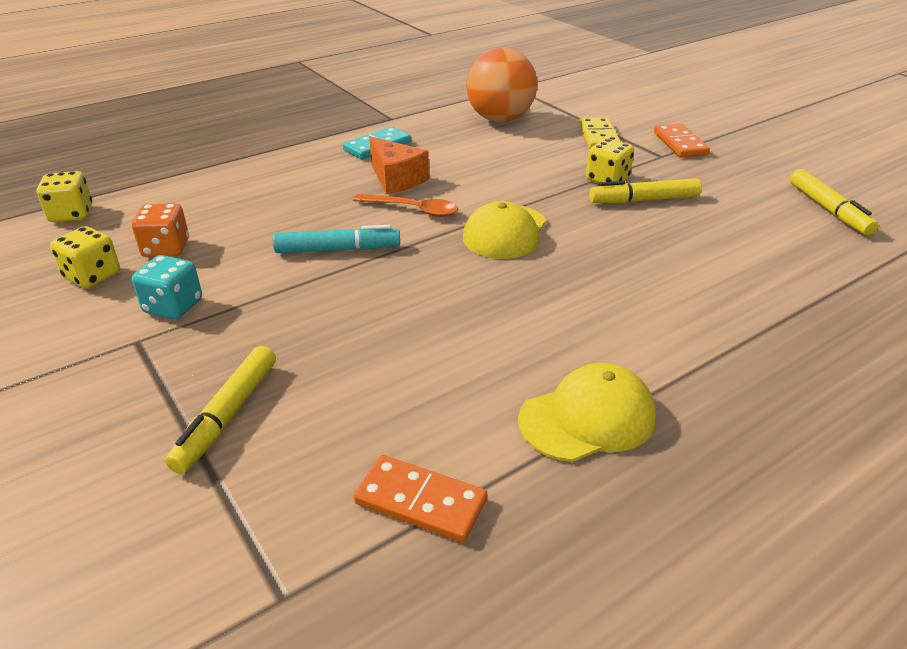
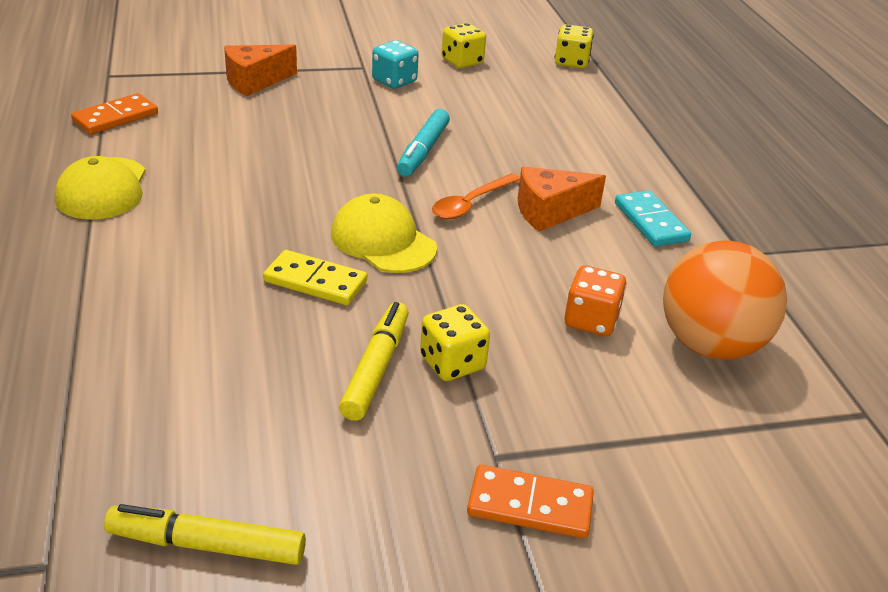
camera: 110 degrees right, 0 degrees up
(166, 248) = (483, 88): orange dice -> orange dice (591, 321)
(227, 416) = (255, 81): yellow marker -> orange cheese
(598, 136) = (602, 421): yellow domino -> yellow domino (315, 281)

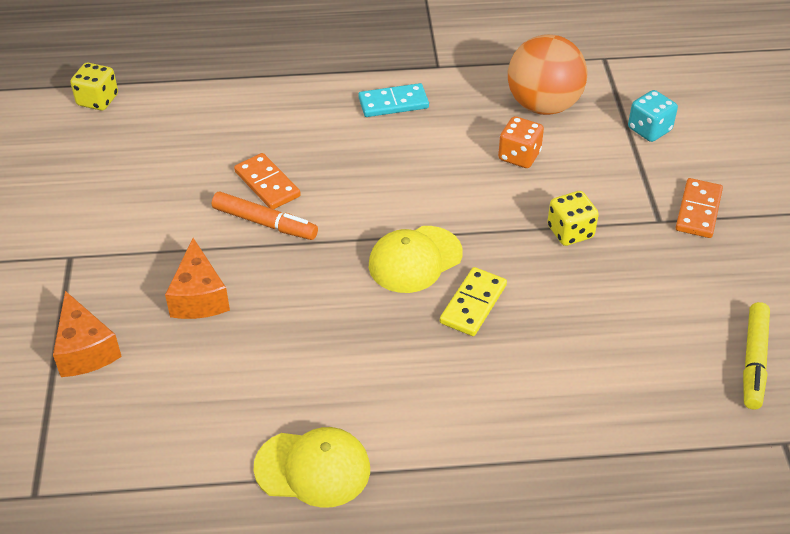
camera: 80 degrees left, 10 degrees up
(115, 117) = (153, 475): orange domino -> orange domino (267, 184)
(376, 368) = (578, 272): yellow marker -> none
(394, 81) = (111, 233): turquoise dice -> turquoise dice (649, 129)
(423, 151) = (265, 223): turquoise marker -> orange marker
(462, 62) = (76, 178): yellow dice -> none
(471, 203) = (360, 200): orange spoon -> none
(550, 212) = (375, 155): orange cheese -> orange cheese (199, 297)

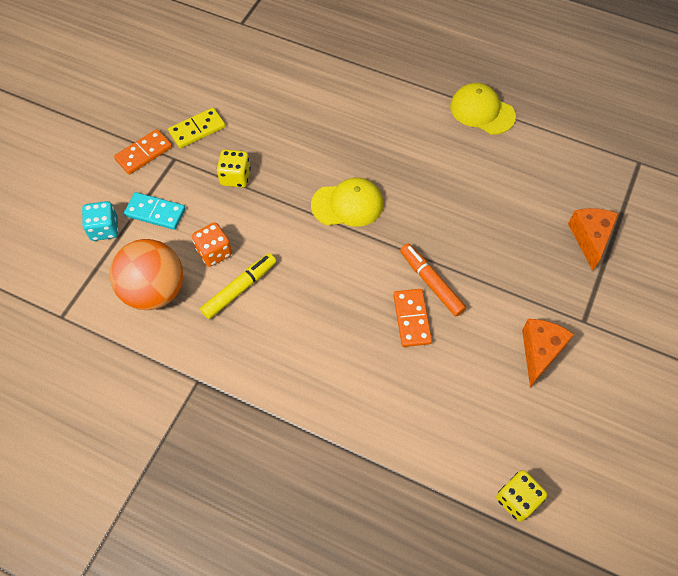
camera: 150 degrees left, 15 degrees up
(199, 297) = (502, 243): orange cheese -> orange cheese (540, 352)
(393, 103) = (265, 355): turquoise domino -> turquoise domino (155, 212)
(473, 304) = (334, 159): yellow domino -> yellow domino (197, 130)
(753, 361) = (213, 60): yellow marker -> yellow marker (240, 289)

